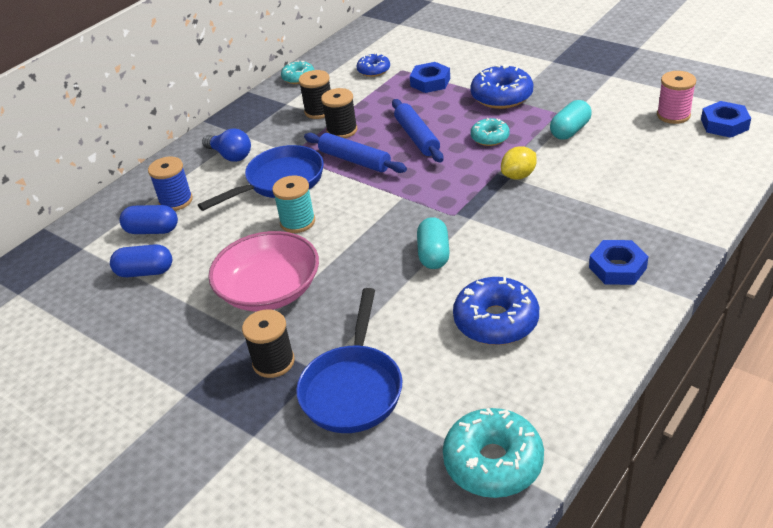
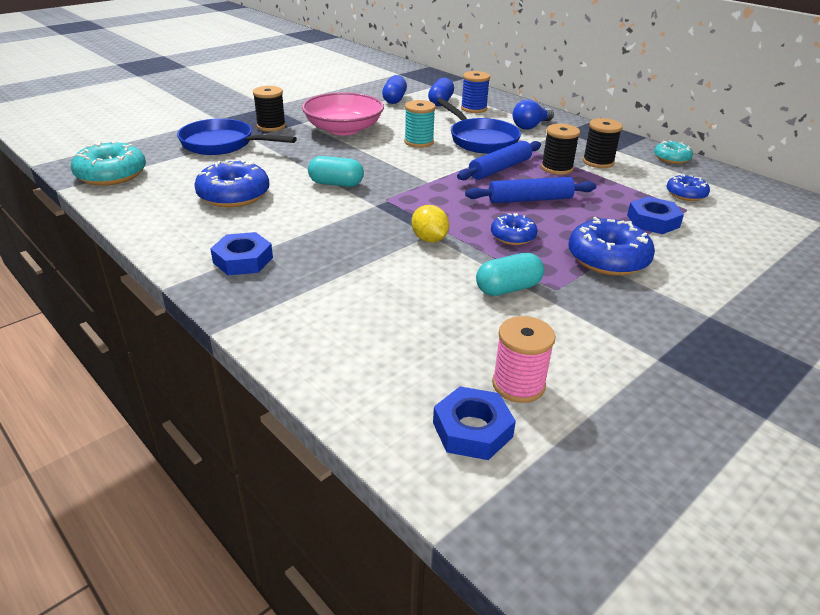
camera: 95 degrees right, 5 degrees down
(490, 138) = (513, 236): turquoise donut -> blue donut
(570, 131) = (508, 288): turquoise capsule -> turquoise capsule turned 75 degrees counterclockwise

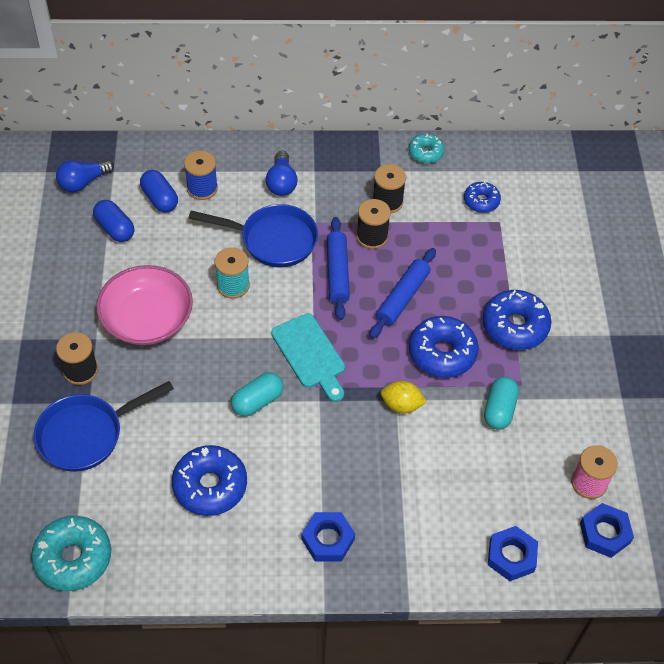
camera: 50 degrees left, 20 degrees up
(410, 83) = (83, 182): none -> blue light bulb
(410, 186) = (310, 355): none -> turquoise cutting board
(513, 236) = (442, 353): blue donut -> blue donut, size x1.71
(653, 221) = (495, 256): blue nut -> blue nut (511, 556)

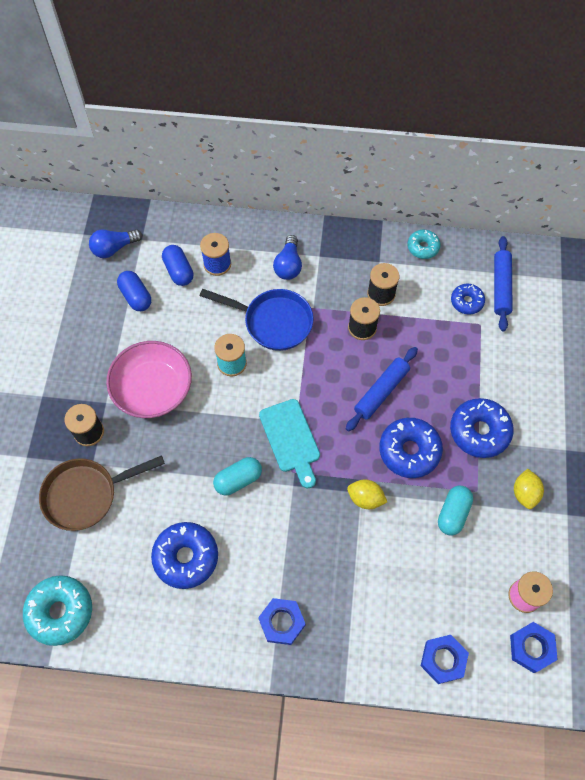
camera: 10 degrees right, 10 degrees up
(87, 434) = (86, 494): blue pan -> brown pan
(337, 273) = (326, 361): blue rolling pin -> blue rolling pin (501, 287)
(573, 382) = (525, 493): none -> yellow lemon

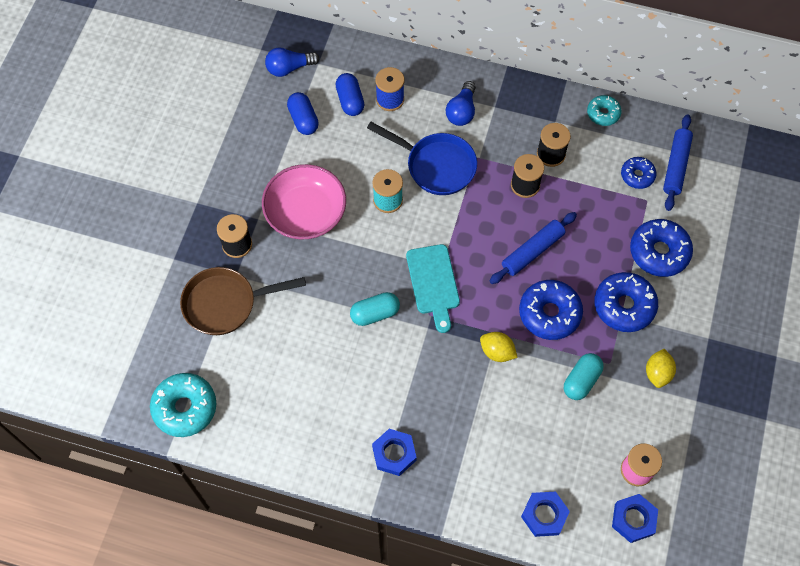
camera: 10 degrees right, 0 degrees up
(186, 557) = (312, 378): blue donut -> blue donut (659, 252)

